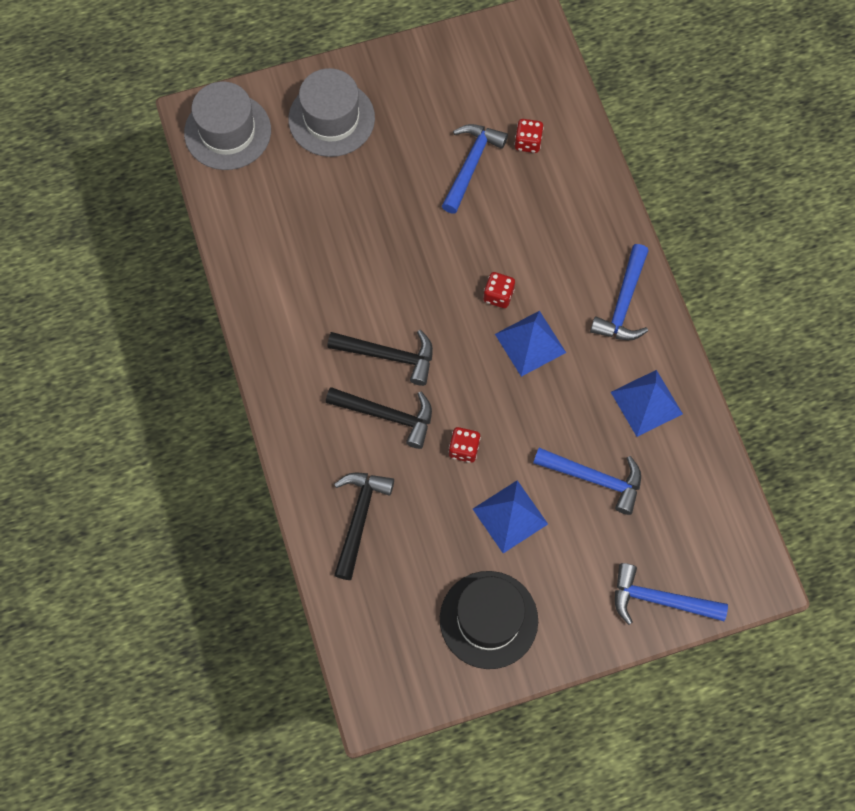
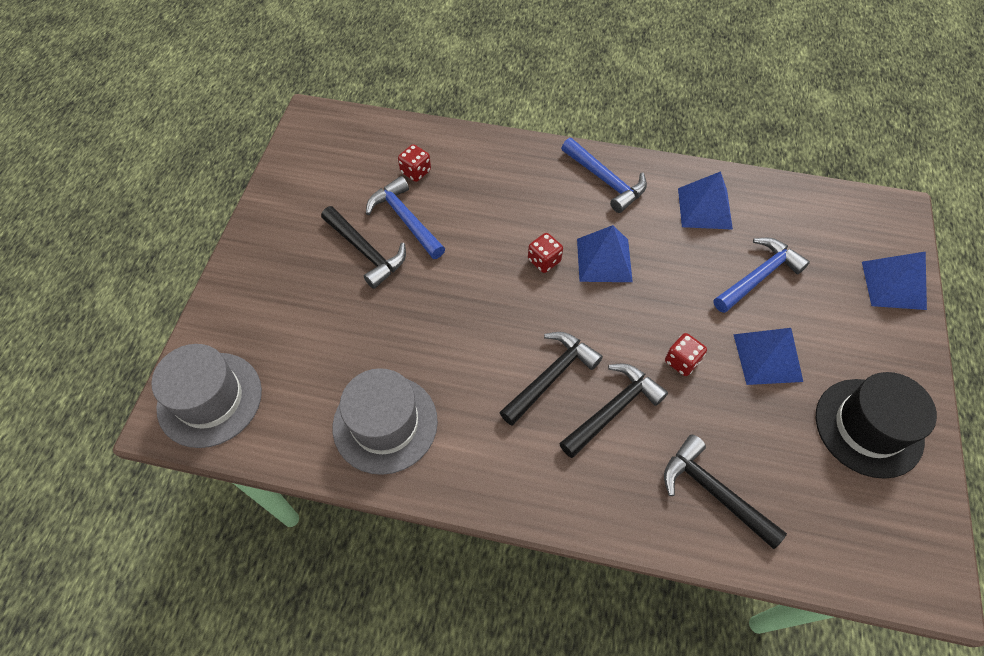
camera: 60 degrees left, 10 degrees down
(331, 119) = (273, 301): grey hat -> grey hat (385, 423)
(419, 154) = (366, 251): none -> black hammer
(660, 600) = (893, 285): blue hammer -> blue pyramid

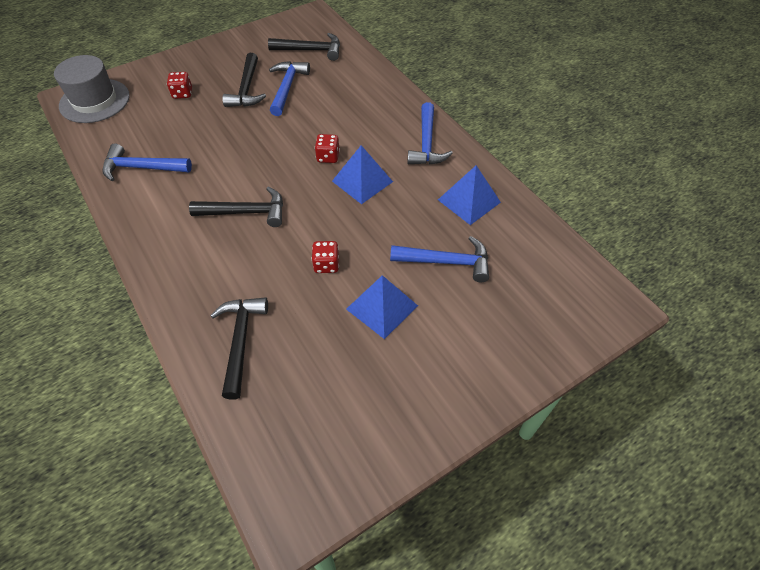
camera: 45 degrees right, 5 degrees down
(385, 423) = (142, 168): grey hat -> blue hammer
(415, 172) = (326, 70): red dice -> red dice (182, 94)
(613, 409) = (252, 254): black hammer -> black hammer (310, 50)
(868, 427) = (387, 401): black hat -> none
(893, 285) = (540, 344): blue pyramid -> none

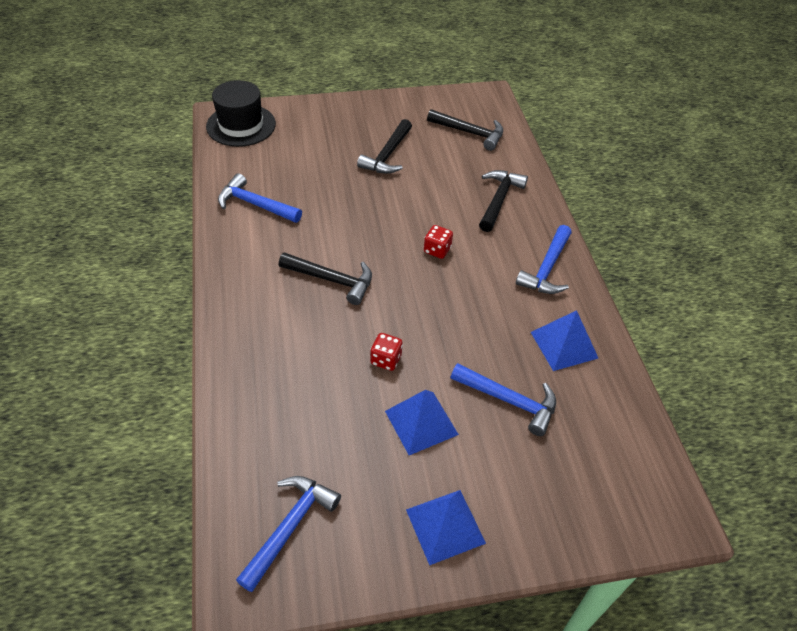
camera: 20 degrees right, 5 degrees down
(94, 101) = (241, 125): grey hat -> black hat
(182, 94) = (324, 142): red dice -> none
(240, 341) = (271, 404): black hammer -> black hammer (498, 200)
(287, 88) = (428, 165): blue hammer -> blue hammer (289, 527)
(362, 181) = (460, 286): blue pyramid -> blue pyramid (445, 526)

